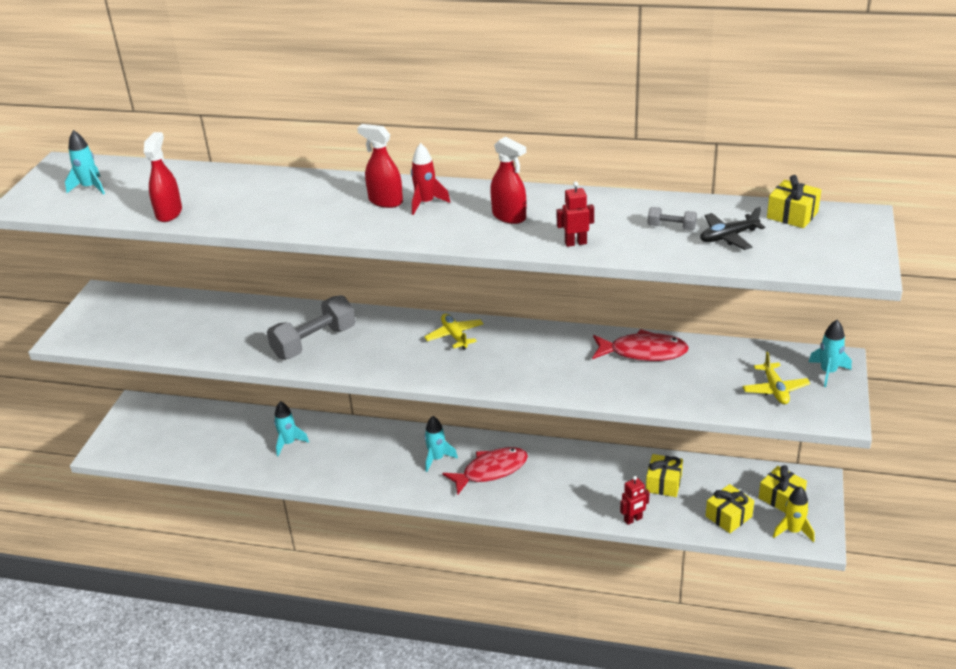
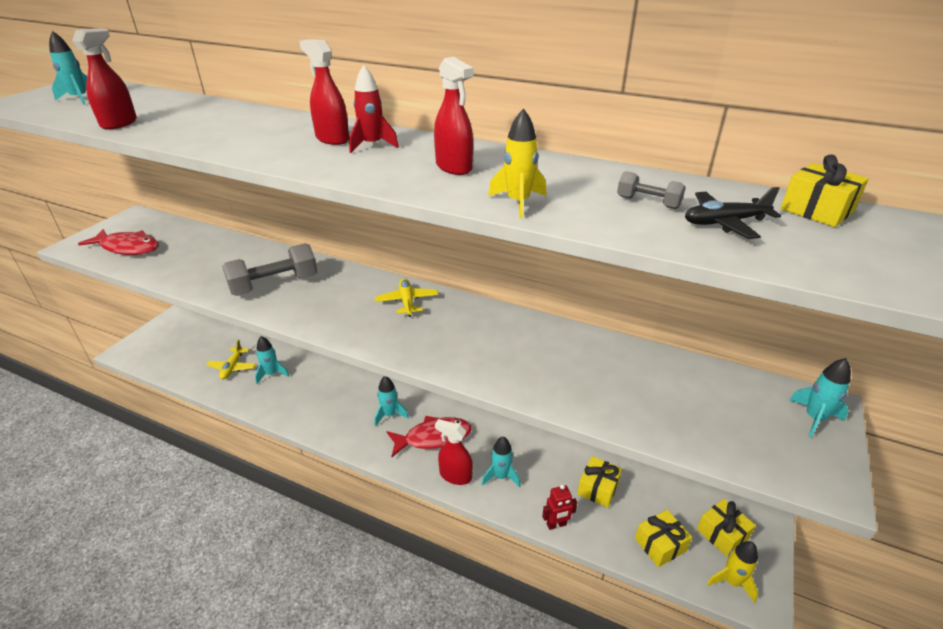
camera: 10 degrees right, 0 degrees up
(525, 499) = (455, 475): none -> red spray bottle
(569, 491) = (501, 476): none -> turquoise rocket
(575, 243) = (518, 202): red robot -> yellow rocket
(643, 352) = (595, 353): red fish -> red fish (128, 248)
(775, 389) = (744, 428): yellow plane -> yellow plane (232, 367)

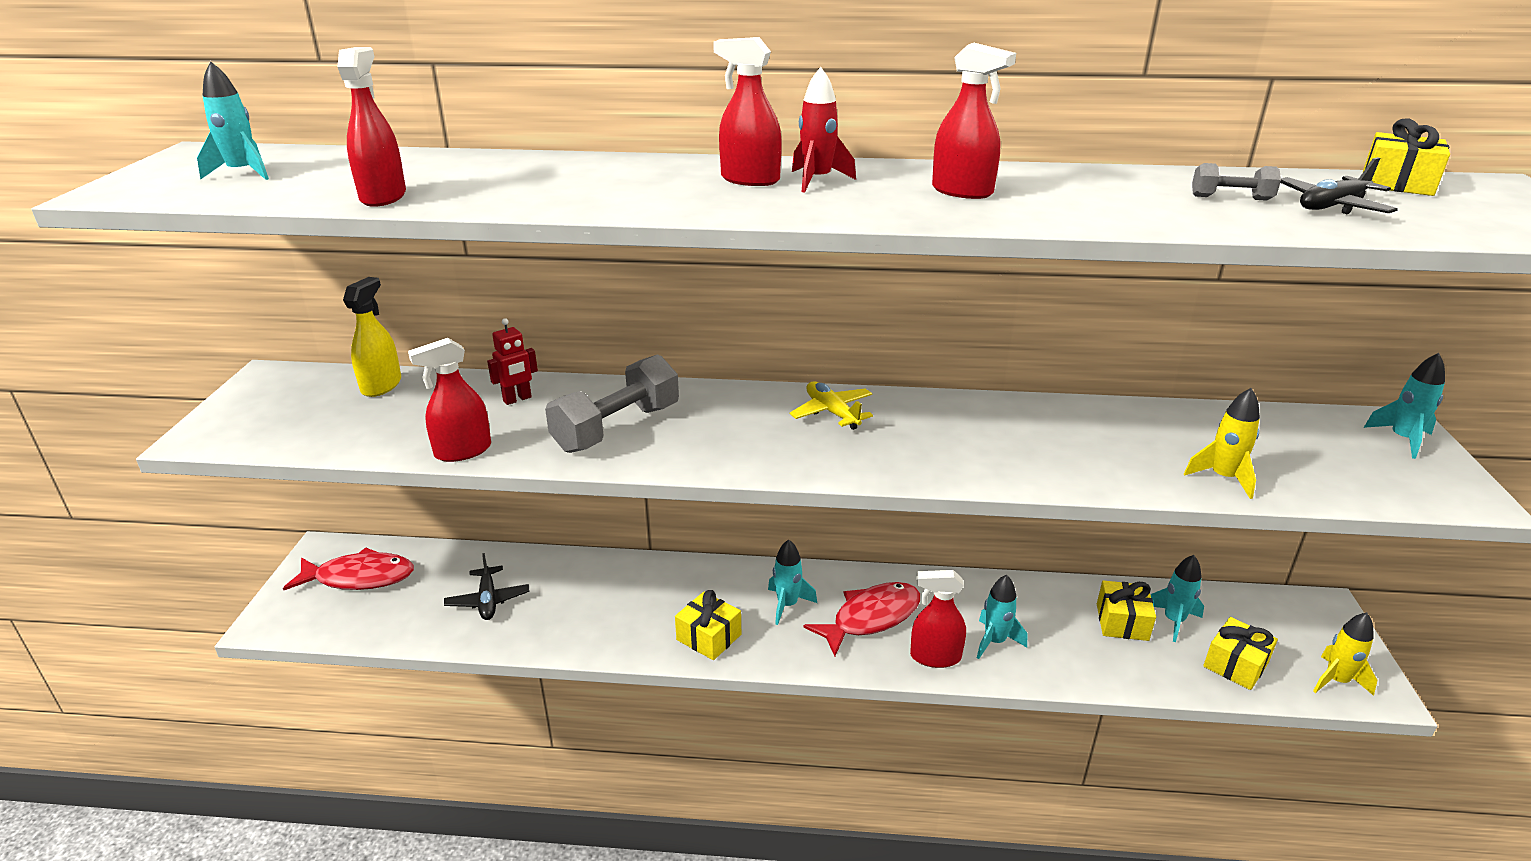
camera: 20 degrees left, 5 degrees down
(128, 248) = (309, 422): red fish -> red fish (359, 577)
(181, 232) = (381, 385): none -> yellow spray bottle
(183, 282) = (462, 451): none -> red spray bottle
(232, 367) = (488, 600): yellow plane -> black plane
(271, 374) = (562, 594): turquoise rocket -> turquoise rocket (1173, 621)
(518, 202) = (1097, 217): yellow rocket -> yellow rocket (1223, 478)
(556, 525) = (1103, 678): red robot -> red robot (517, 399)
(722, 534) = (1292, 633): yellow gift -> yellow gift (709, 637)

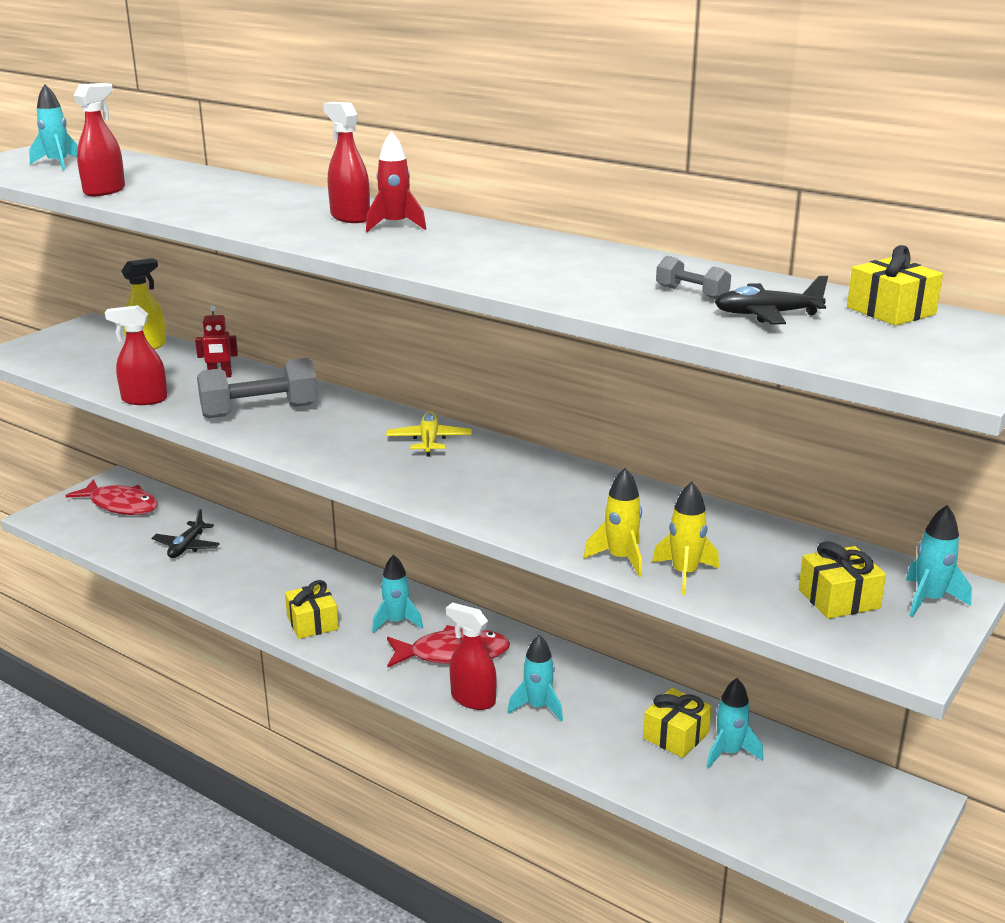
camera: 30 degrees right, 5 degrees down
(962, 191) = (483, 251): red spray bottle -> none
(1235, 665) = (745, 806): yellow gift -> yellow gift (839, 599)
(1336, 681) = (835, 857): yellow rocket -> yellow rocket (620, 559)

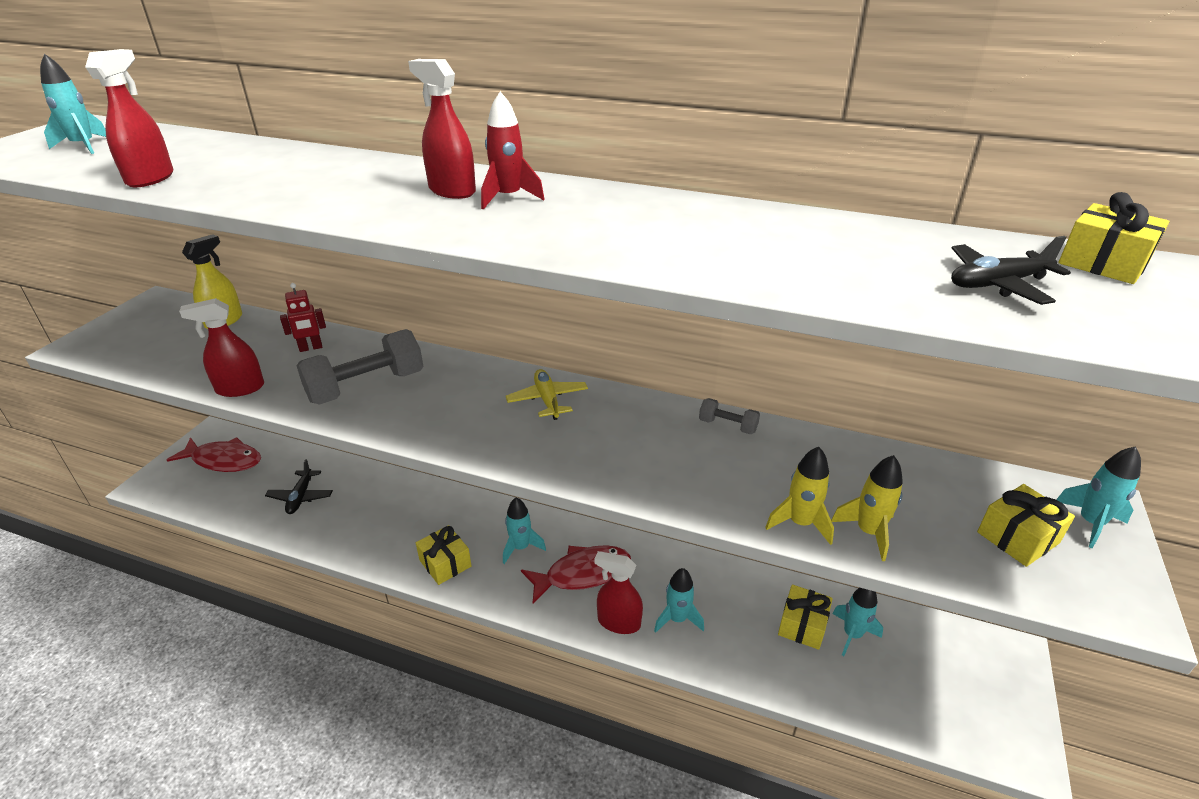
camera: 15 degrees left, 10 degrees up
(692, 293) = (892, 261): grey dumbbell -> grey dumbbell (727, 426)

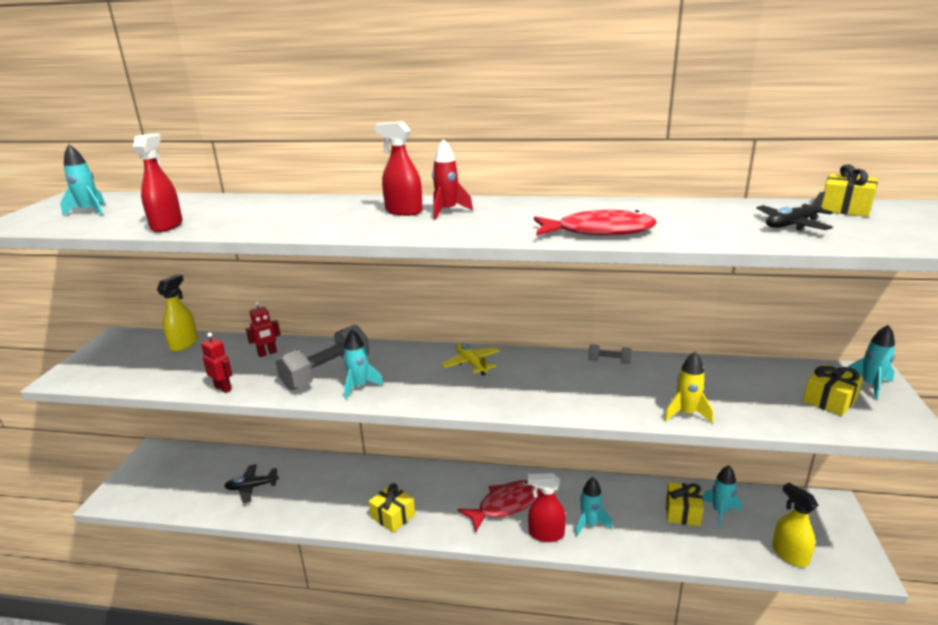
camera: 10 degrees left, 10 degrees down
(224, 460) = (172, 470): red fish -> red fish (599, 231)
(240, 388) = (223, 388): red spray bottle -> red robot
(301, 497) = (252, 487): black plane -> black plane turned 90 degrees clockwise
(520, 547) = (450, 494): turquoise rocket -> turquoise rocket (359, 386)
(868, 532) = (733, 412): yellow rocket -> none
(925, 713) = (789, 554): none -> yellow spray bottle

